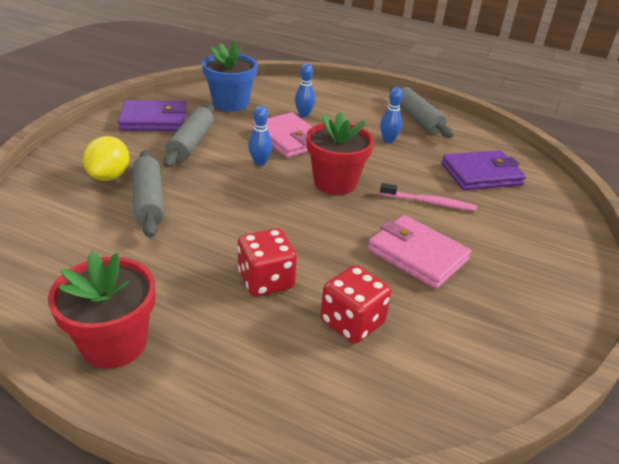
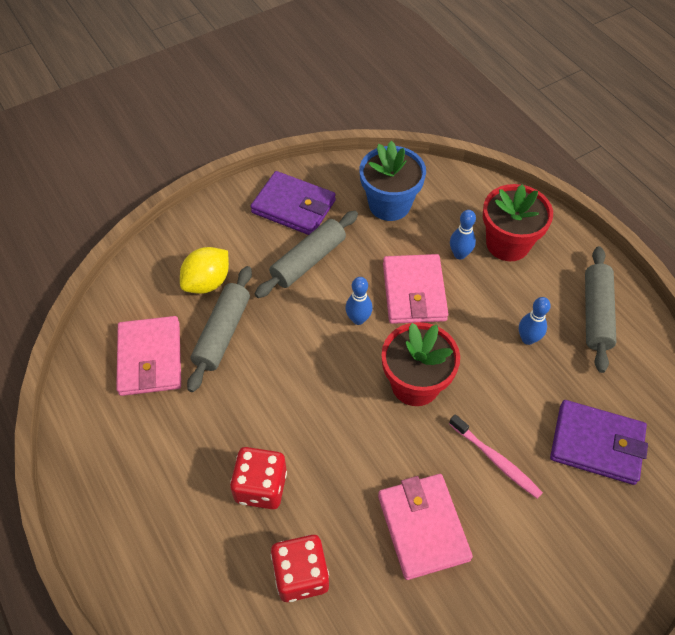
camera: 35 degrees right, 20 degrees up
(87, 236) = (150, 358): none -> pink wallet
(114, 343) = (109, 494): red flower pot -> red flower pot (507, 244)

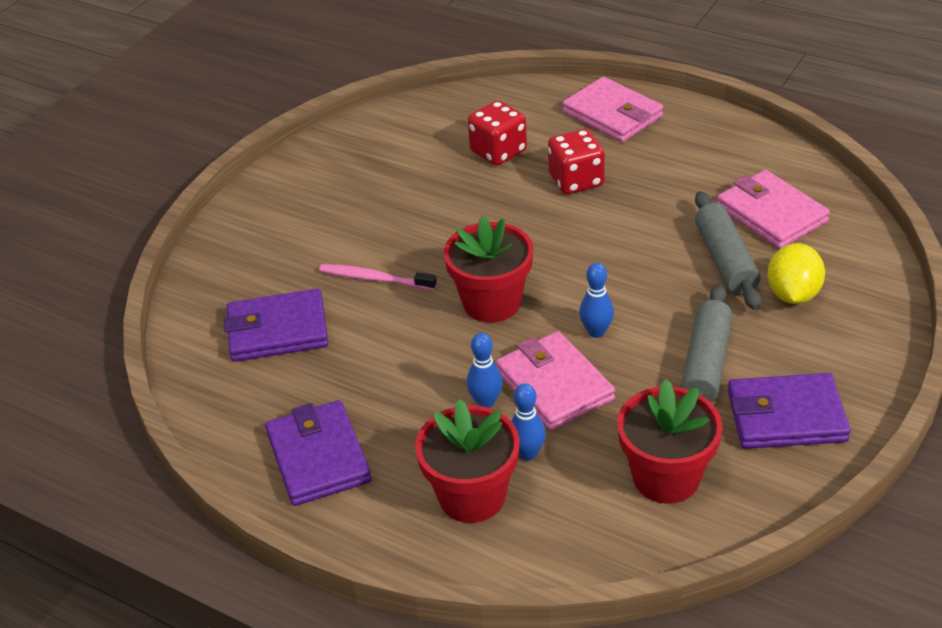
camera: 155 degrees right, 15 degrees down
(389, 204) = (666, 477): blue flower pot -> red flower pot
(423, 527) = (417, 212): pink wallet -> pink wallet (612, 115)
(528, 339) = (391, 394): blue bowling pin -> blue bowling pin (486, 402)
(596, 313) = (318, 457): grey rolling pin -> purple wallet

